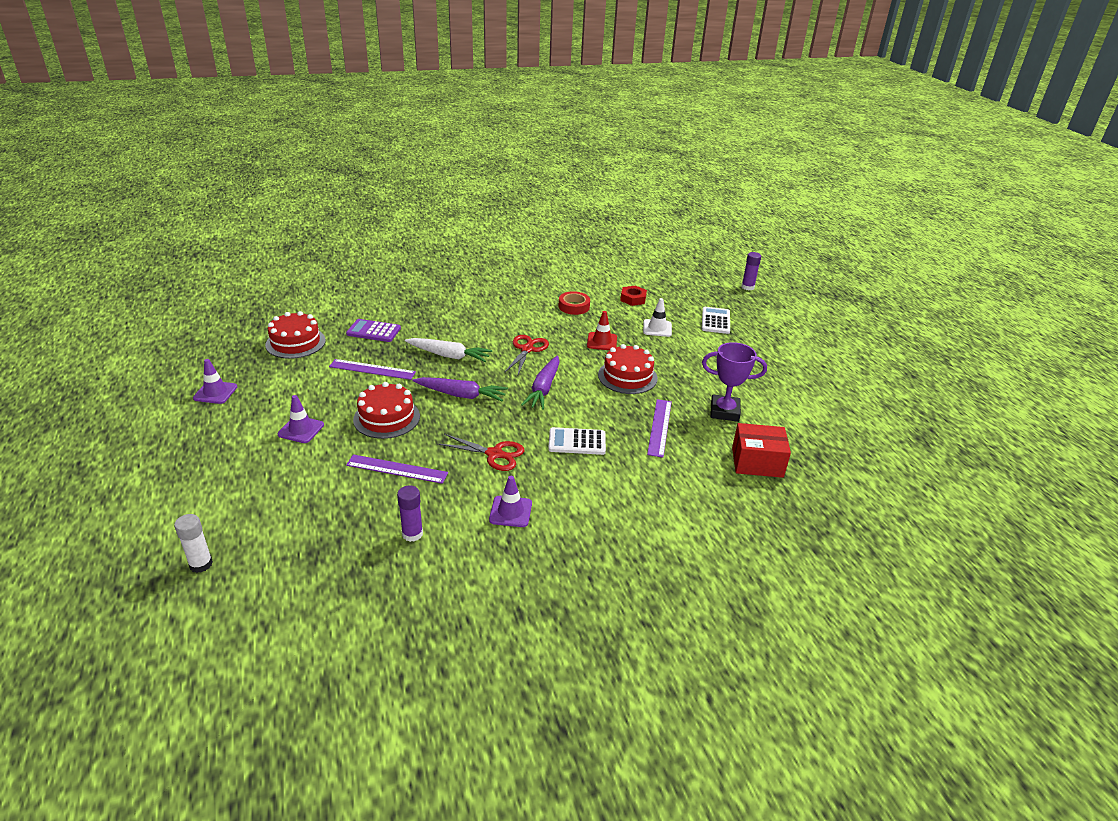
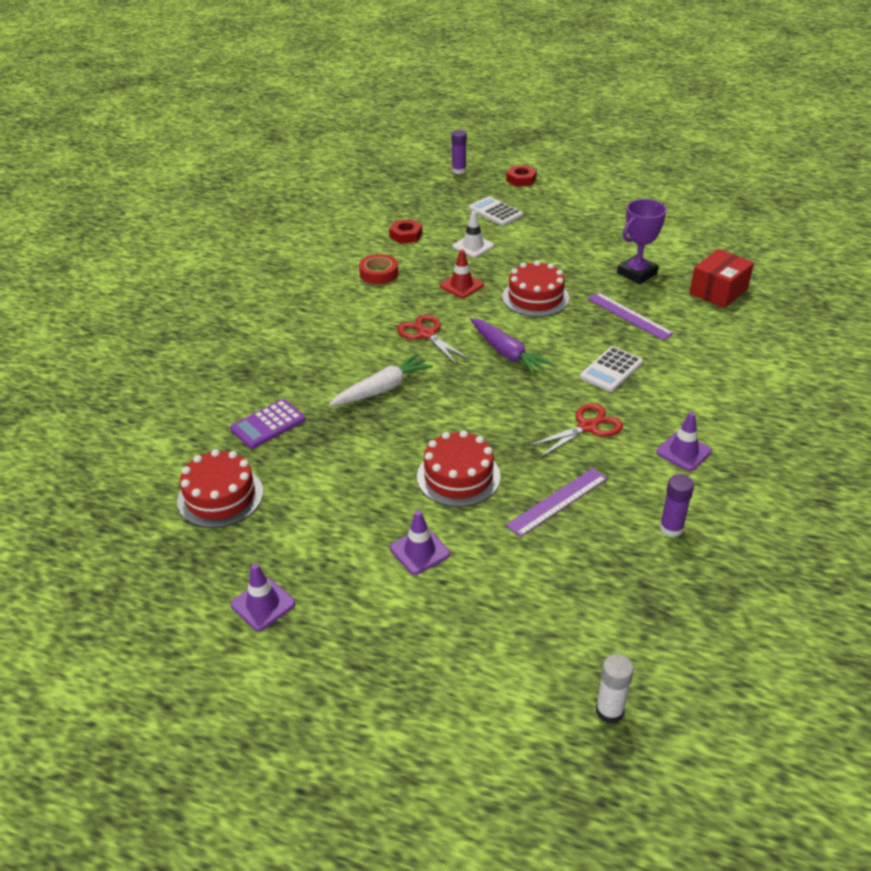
camera: 50 degrees left, 5 degrees up
(372, 369) = (350, 454): purple ruler -> none
(461, 395) = (466, 409): purple carrot -> none
(777, 315) = (521, 179): none -> red nut

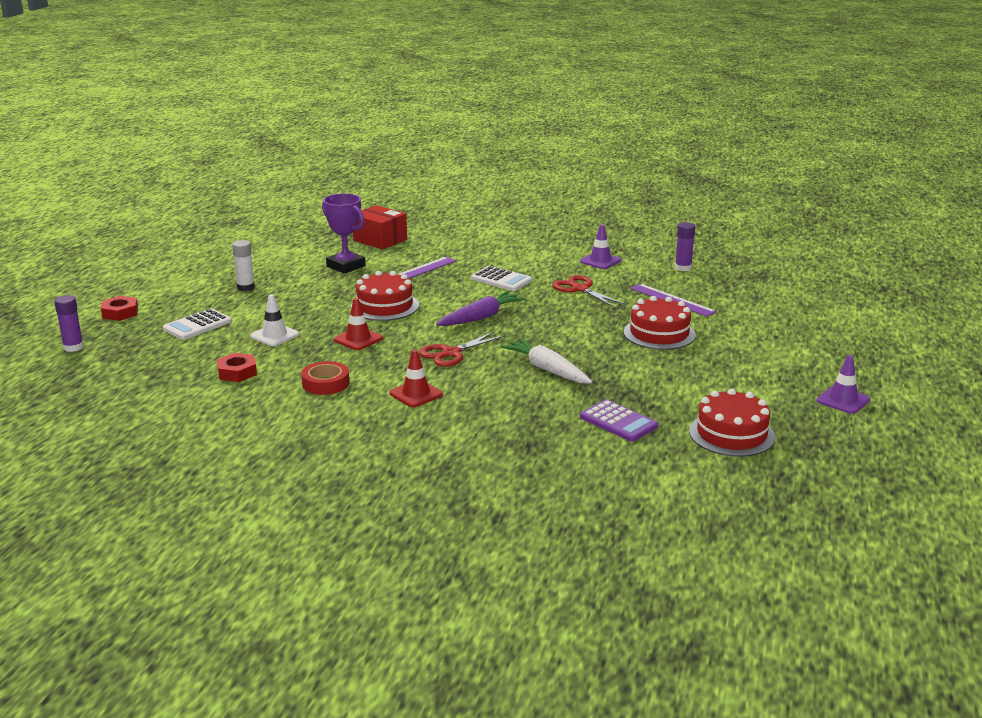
camera: 95 degrees left, 15 degrees down
(350, 316) = (416, 394): none -> red traffic cone
(419, 551) = (750, 345): purple traffic cone -> none
(609, 711) = (848, 289): white glue stick -> white glue stick (245, 287)

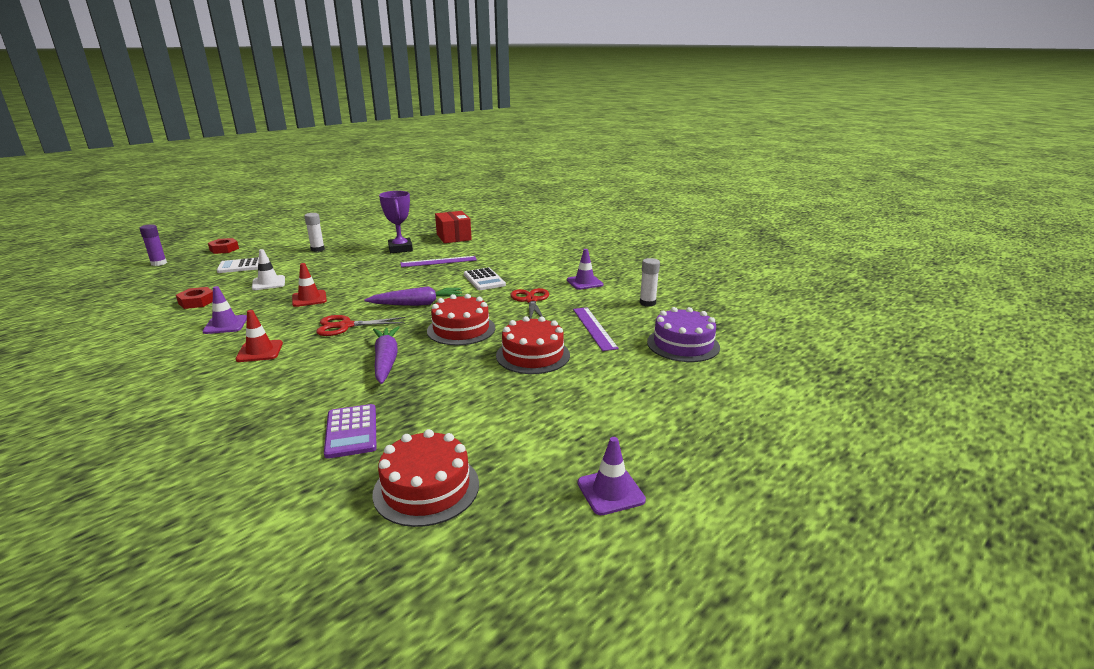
camera: 30 degrees right, 0 degrees up
(325, 383) = (225, 325): red tape -> purple traffic cone
(384, 306) = (371, 280): red cake -> red cake (461, 329)
(547, 370) = (386, 360): white carrot -> purple carrot
(683, 268) = (647, 303): purple glue stick -> white glue stick
(758, 296) = (683, 344): none -> purple cake

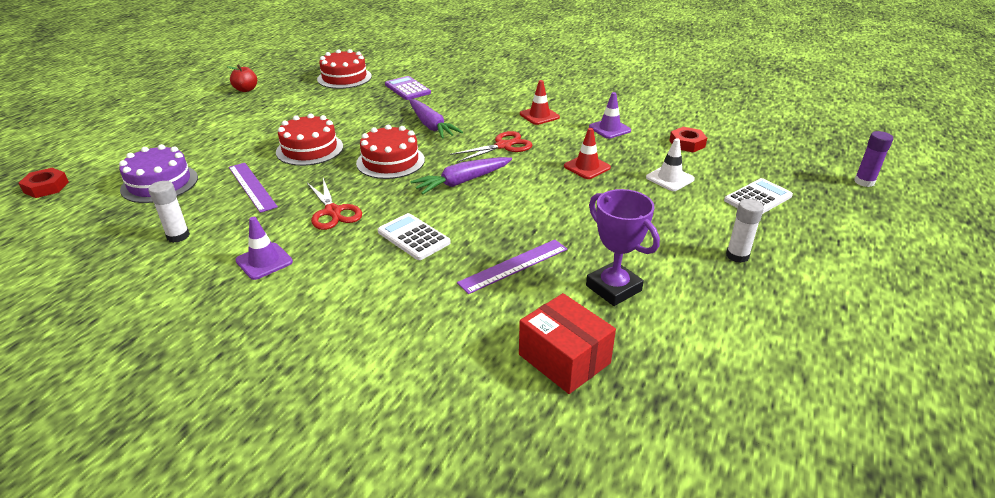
camera: 160 degrees right, 10 degrees up
(224, 249) = (862, 225): red nut -> red nut (46, 187)
(610, 491) = (246, 89): purple traffic cone -> red apple

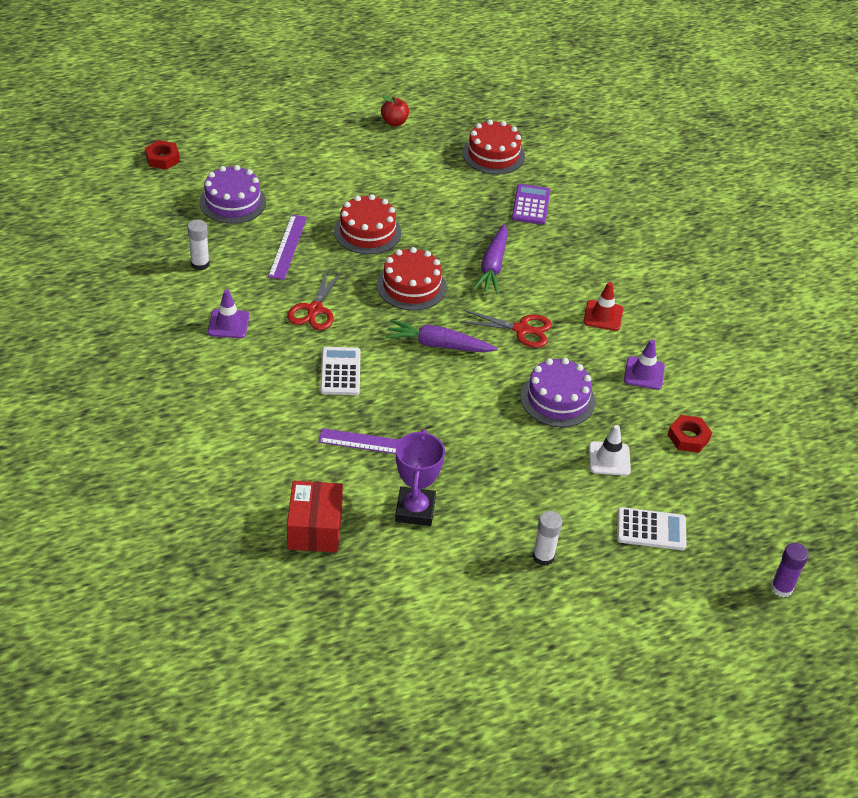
camera: 40 degrees right, 10 degrees up
(587, 167) = (557, 399): red traffic cone -> purple cake

